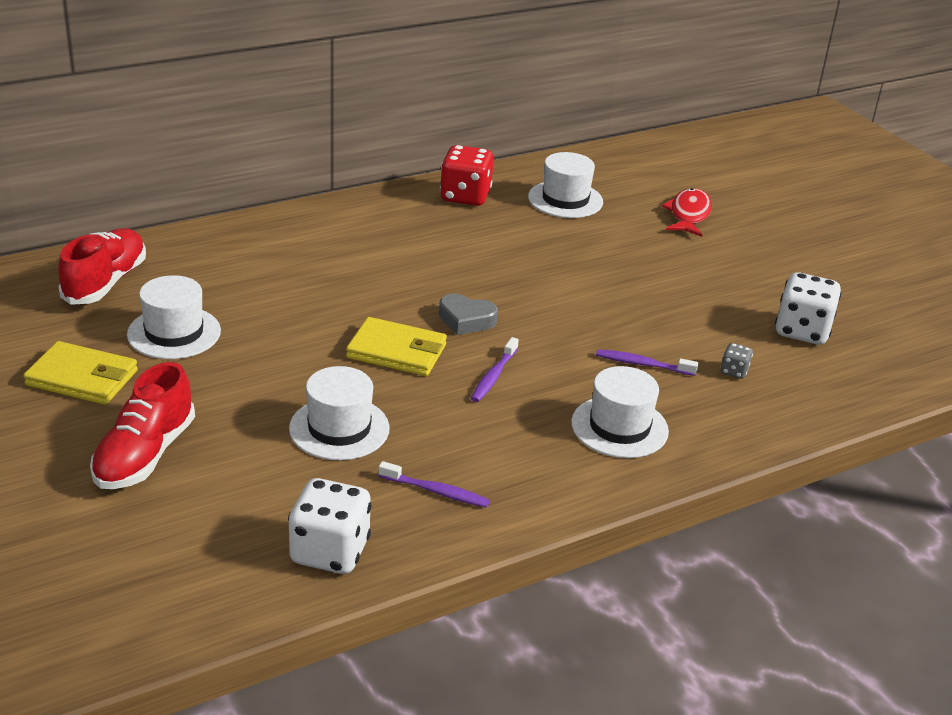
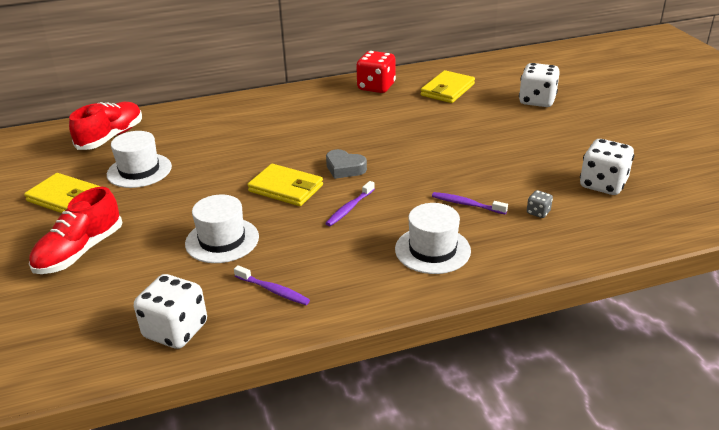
camera: 15 degrees right, 0 degrees up
(565, 199) = (447, 90): white hat -> yellow wallet
(689, 215) = (537, 101): red fish -> white dice

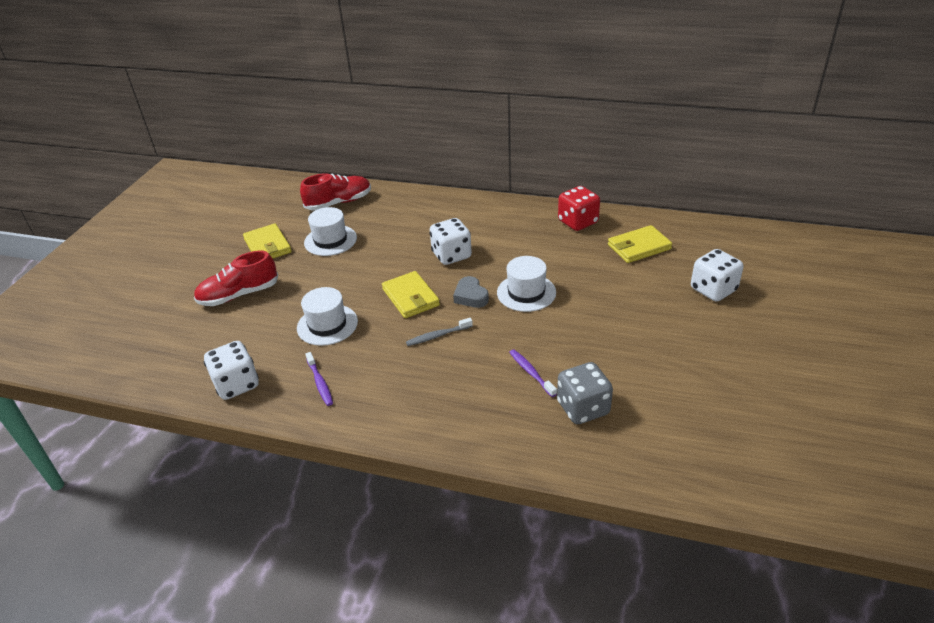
camera: 35 degrees right, 5 degrees up
(349, 208) = (437, 336): purple toothbrush -> grey toothbrush
(432, 250) = (460, 403): white hat -> white hat (526, 292)
(538, 212) = (583, 408): grey dice -> grey dice, size x2.16
(603, 184) = (675, 407): white dice -> white dice (451, 255)

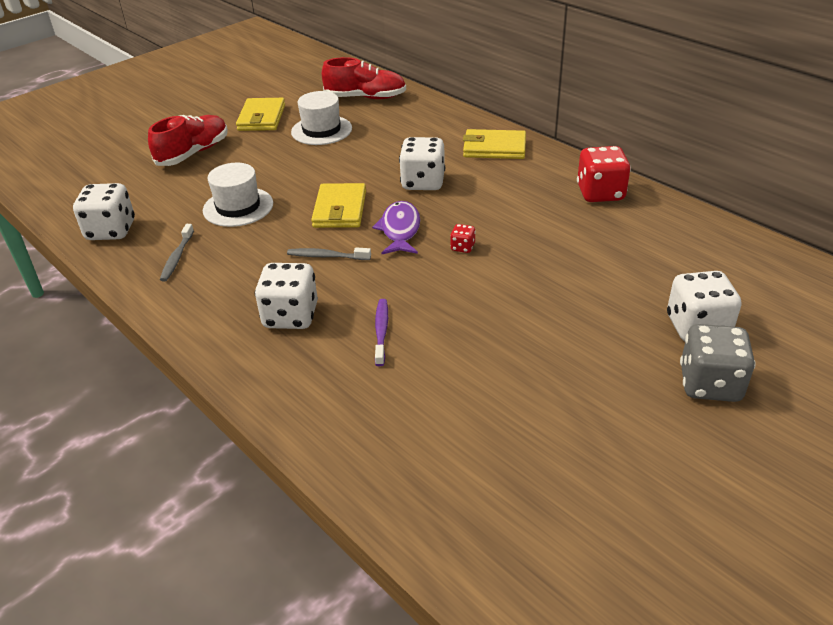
camera: 30 degrees right, 0 degrees up
(239, 295) = (193, 153): red shoe -> red shoe turned 120 degrees clockwise
(320, 383) = (177, 257): purple toothbrush -> grey toothbrush
(457, 389) = (291, 316): none -> white dice
(471, 296) = (400, 230): grey heart -> purple fish
(526, 292) = (462, 247): white hat -> red dice
(583, 408) = (398, 392): grey dice -> grey dice (710, 384)
(639, 247) = (648, 244): yellow wallet -> yellow wallet (494, 148)

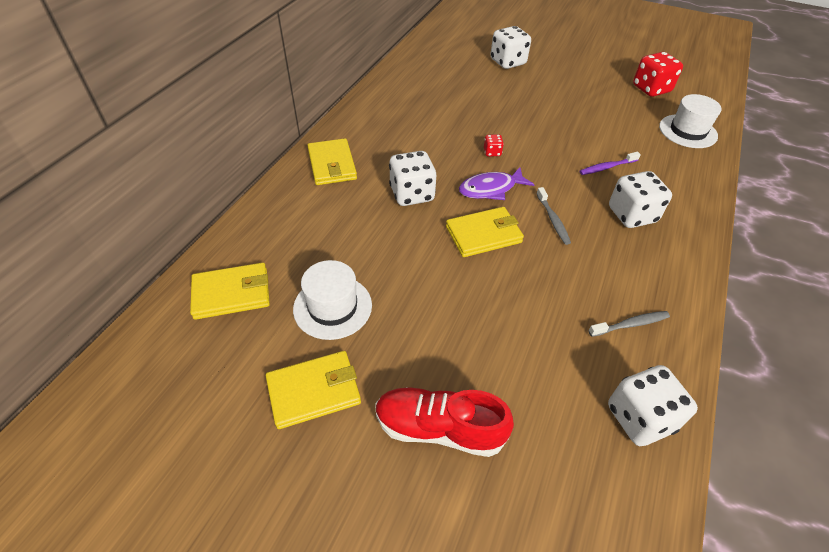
camera: 115 degrees left, 10 degrees up
(238, 207) = (525, 315): white hat -> white hat (688, 131)
(365, 98) = (232, 293): red shoe -> yellow wallet
(600, 193) = (385, 103): red dice -> red dice (651, 89)
(710, 384) = (548, 57): grey dice -> none

